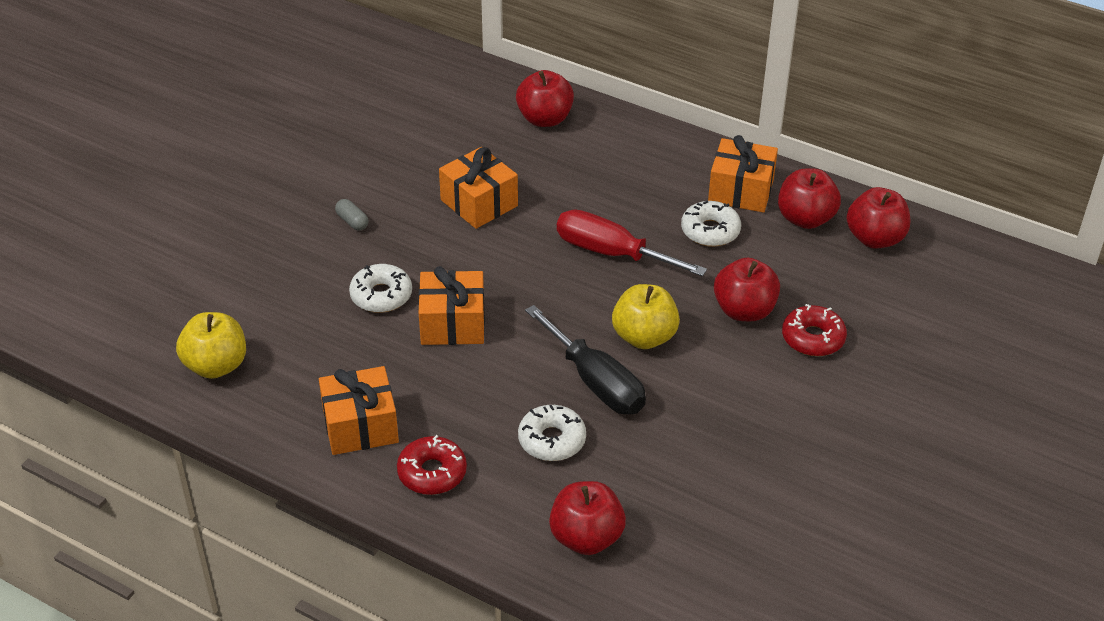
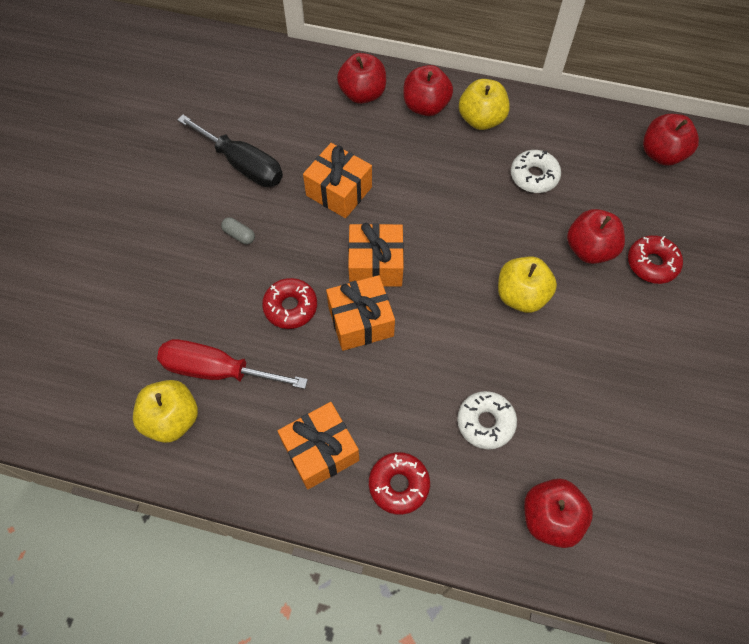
camera: 15 degrees left, 20 degrees up
(381, 295) = (290, 307): white donut -> red donut
(596, 382) = (499, 352): black screwdriver -> black screwdriver (243, 165)
(611, 253) = (464, 217): red screwdriver -> red screwdriver (217, 370)
(672, 167) = (481, 120): none -> yellow apple
(741, 191) = (543, 131): orange gift -> orange gift (375, 265)
(805, 219) = (602, 147): red apple -> red apple (425, 106)

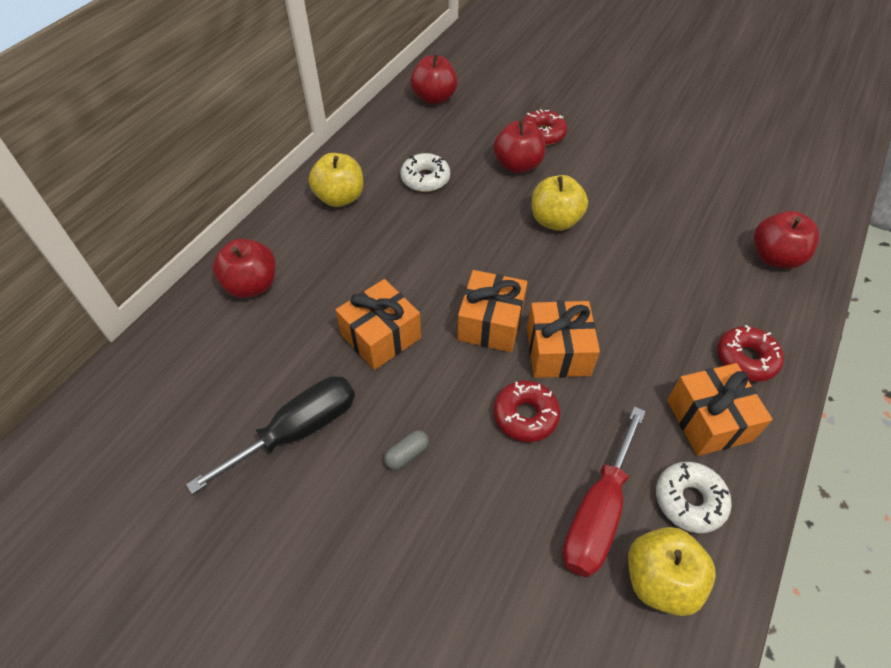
camera: 75 degrees left, 10 degrees down
(425, 106) = (299, 235): red apple -> none
(485, 422) = (683, 278): white donut -> white donut (689, 500)

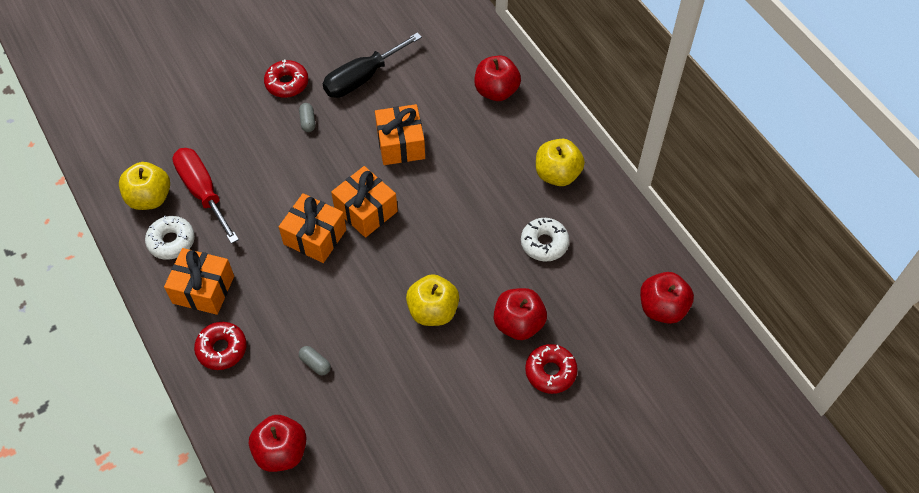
camera: 120 degrees right, 5 degrees up
(298, 430) = (362, 78): black screwdriver -> black screwdriver turned 60 degrees clockwise
(525, 415) = (285, 191): red donut -> red donut (287, 83)
(682, 276) = (315, 364): none -> grey capsule

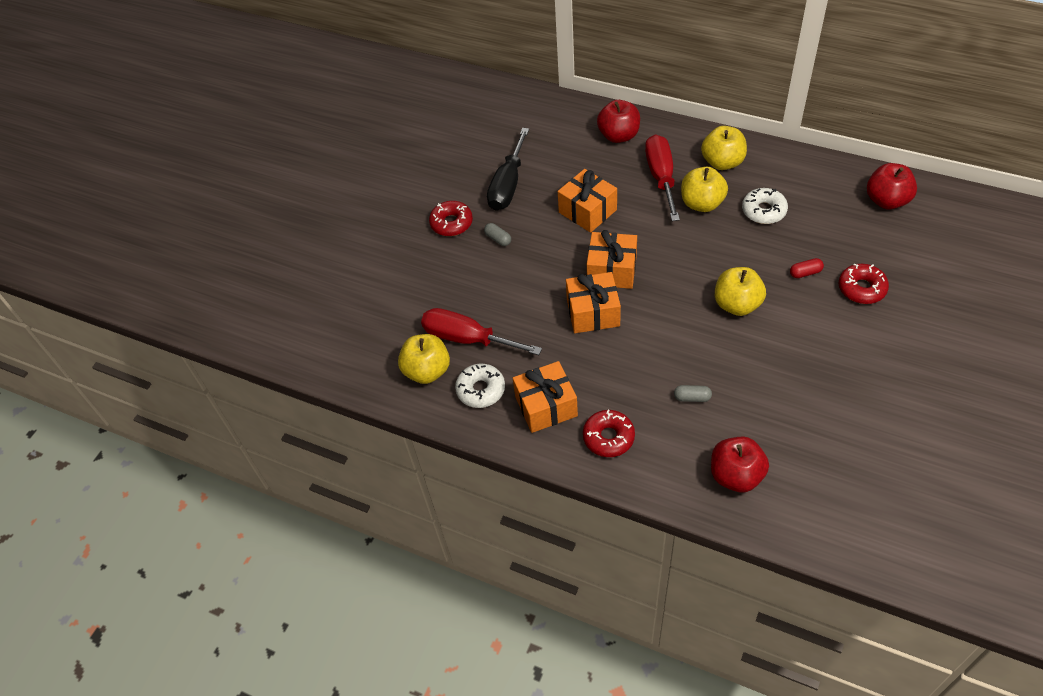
camera: 30 degrees left, 5 degrees down
(491, 153) = (661, 177): none -> red screwdriver
(499, 201) = (702, 203): none -> yellow apple
(518, 323) = (805, 273): red apple -> red capsule

